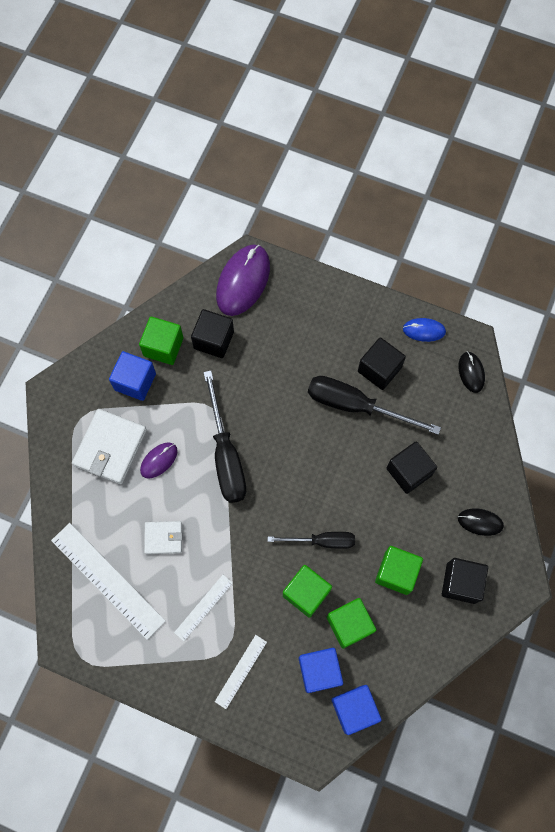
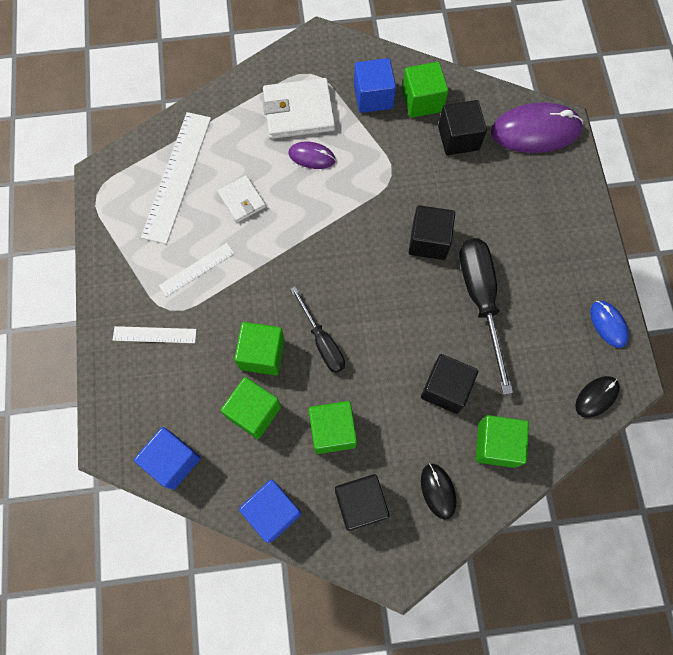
camera: 60 degrees right, 0 degrees up
(203, 607) = (197, 269): white ruler -> white ruler turned 45 degrees counterclockwise
(225, 455) = (353, 209): black screwdriver -> none
(319, 671) = (193, 407): blue cube -> blue cube (272, 512)
(379, 369) = (534, 303): black cube -> black cube (429, 241)
(468, 461) = (497, 444): none -> green cube

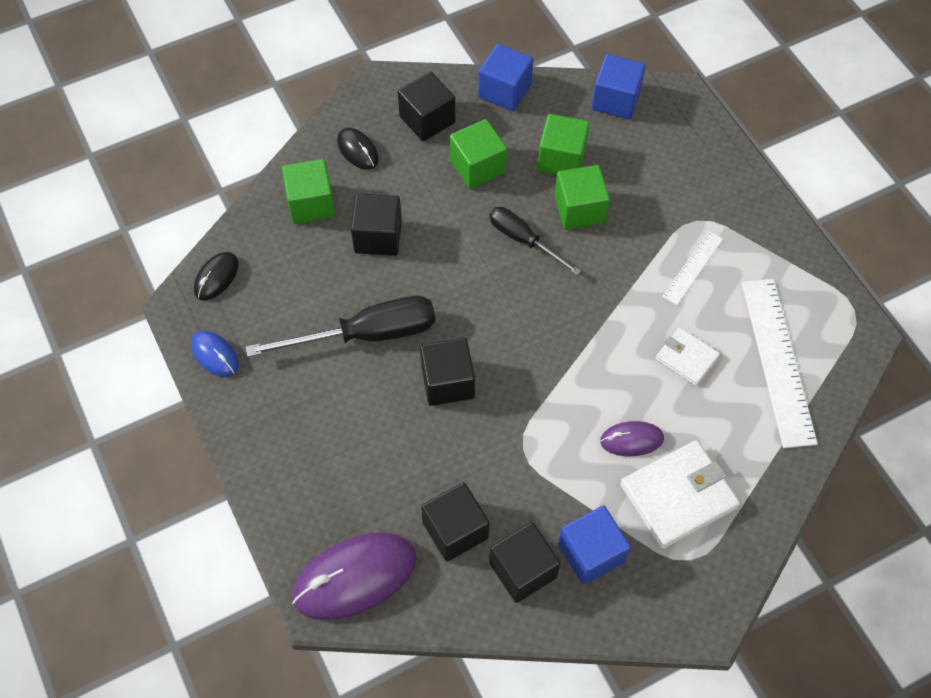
camera: 160 degrees right, 10 degrees down
(154, 334) = (697, 193): white ruler -> none
(422, 101) = (523, 570): green cube -> black cube
(481, 300) = (366, 335): black screwdriver -> black screwdriver turned 75 degrees counterclockwise

